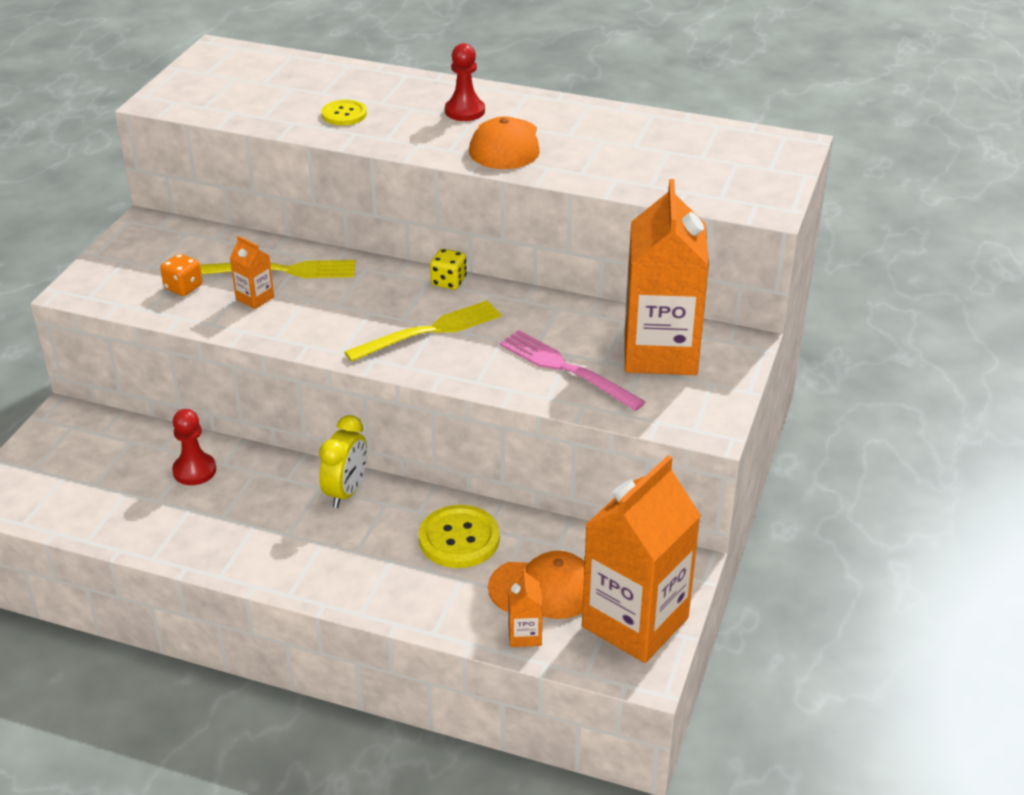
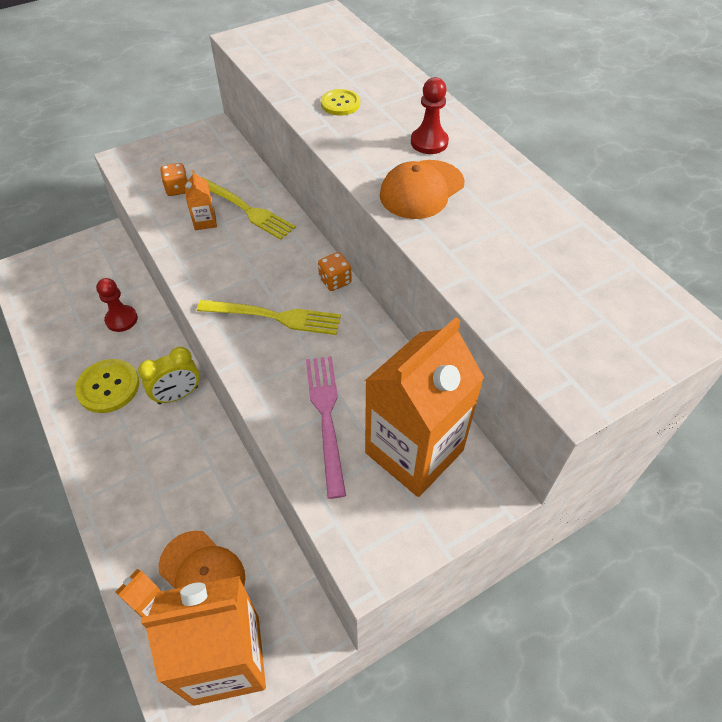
camera: 40 degrees right, 15 degrees up
(448, 282) = (335, 281): yellow dice -> orange dice
(459, 539) = (199, 485): yellow button -> yellow button (108, 387)

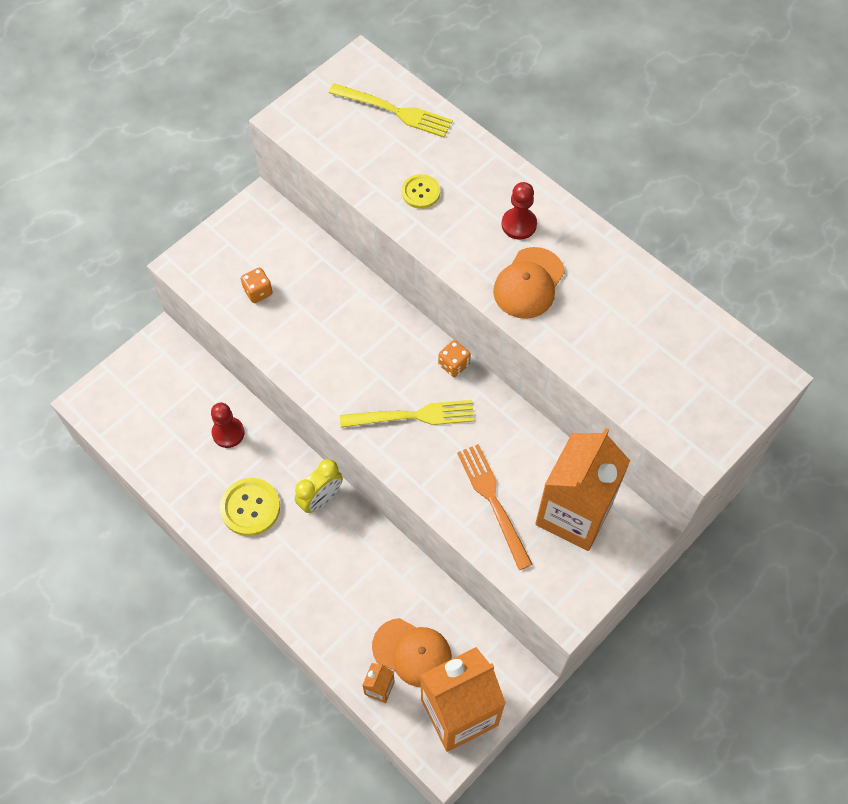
camera: 15 degrees left, 10 degrees up
(205, 221) = (303, 325): orange carton -> none
(247, 209) = (339, 301): yellow fork -> yellow fork (396, 111)
(326, 416) = (492, 500): pink fork -> orange fork

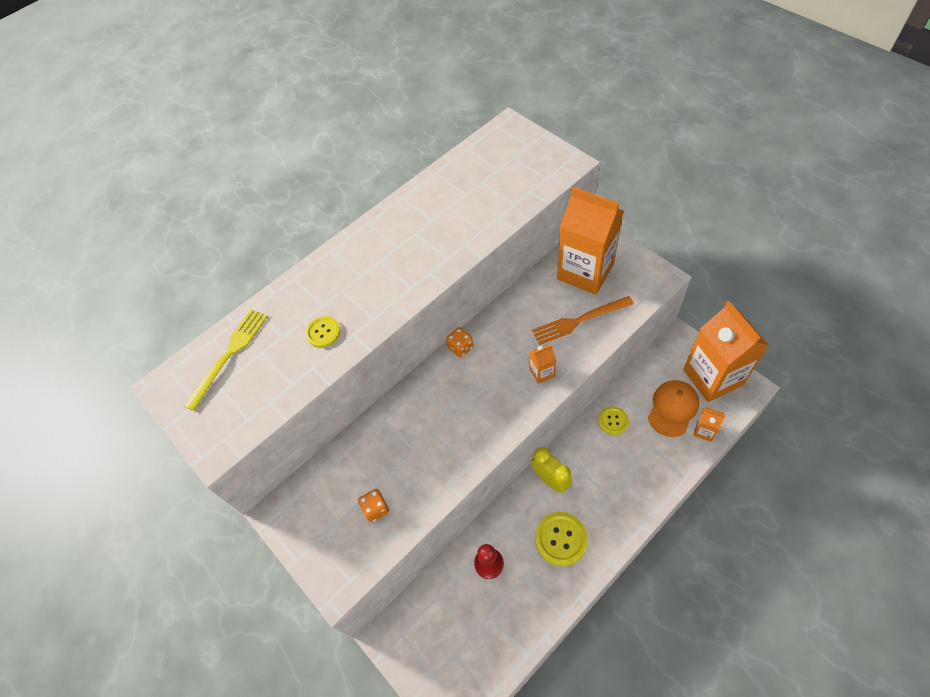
camera: 80 degrees left, 5 degrees down
(395, 576) = (613, 421): none -> yellow button
(414, 415) = (506, 375): yellow fork -> none
(417, 455) = (542, 372): none -> orange carton
(519, 224) = (366, 263): red pawn -> none
(528, 283) = (423, 256): orange cap -> none

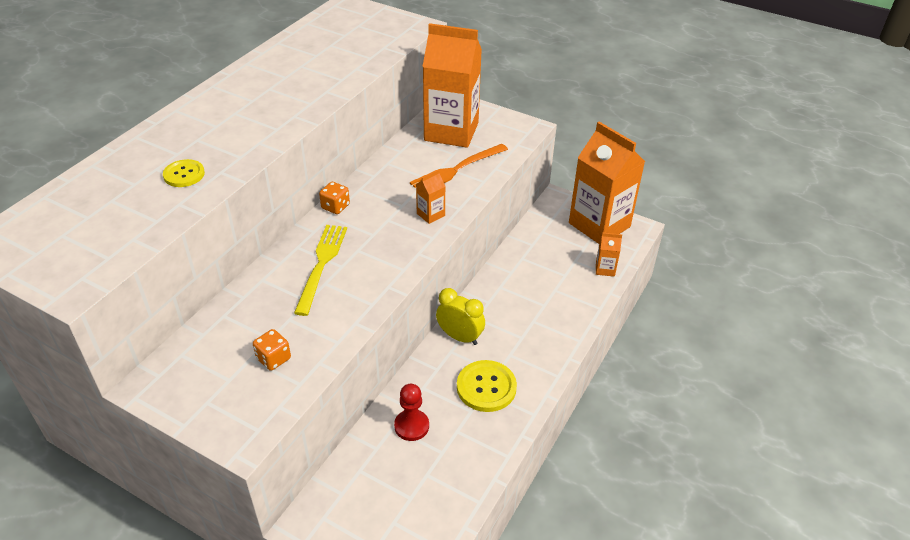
camera: 25 degrees left, 15 degrees down
(230, 354) = (70, 206): yellow fork -> yellow fork (322, 264)
(613, 421) = (511, 276): yellow button -> none
(673, 408) = (568, 256): orange cap -> none

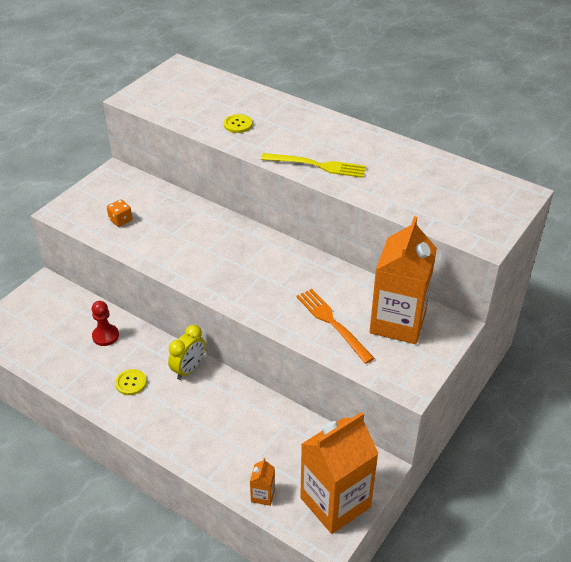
camera: 95 degrees right, 0 degrees up
(322, 264) = (211, 239): yellow fork -> yellow fork (318, 165)
(335, 207) = (281, 244): orange dice -> none
(430, 214) = (265, 302): orange carton -> none
(486, 387) = (131, 383): yellow button -> yellow button, size x0.62

